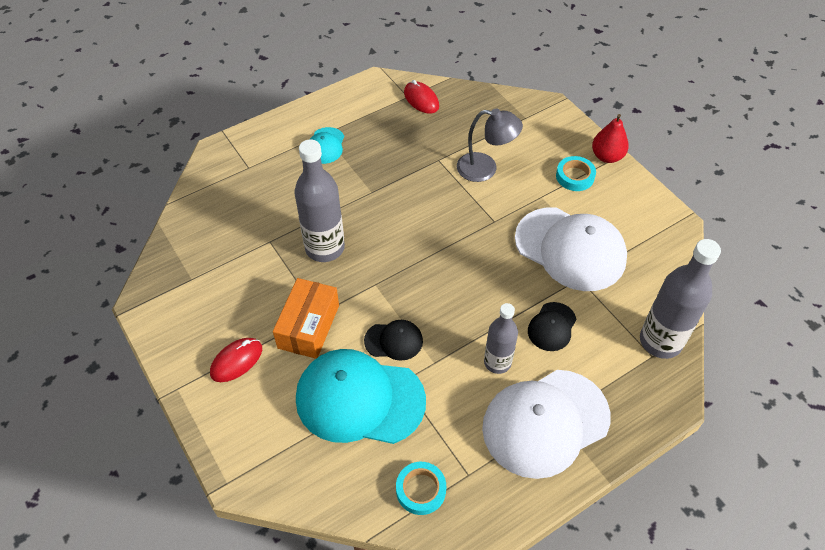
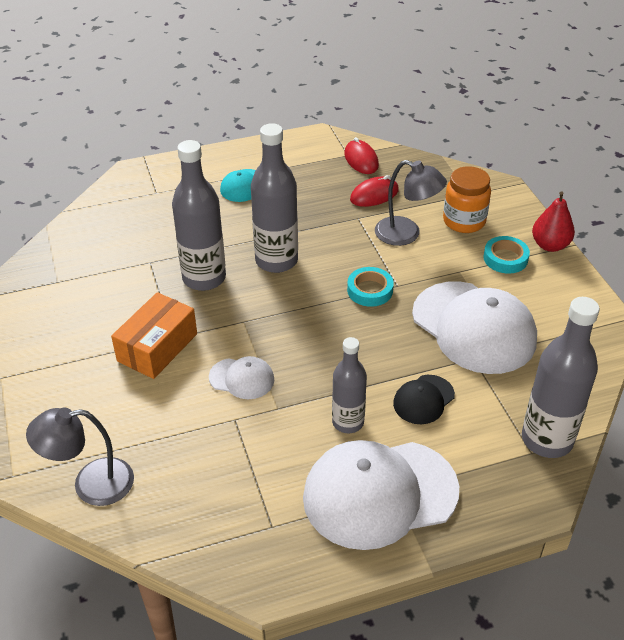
camera: 15 degrees right, 10 degrees down
(236, 361) = (70, 364): red mouse -> red mouse (374, 195)
(300, 473) = (91, 484): none -> grey lamp
(359, 399) = (183, 427): turquoise cap -> none
(382, 217) = (276, 261): none -> grey bottle
(394, 341) = (242, 378): black cap -> white cap
(421, 490) = (213, 529): turquoise tape -> turquoise tape (370, 290)
(529, 146) = (464, 221): none -> orange jar

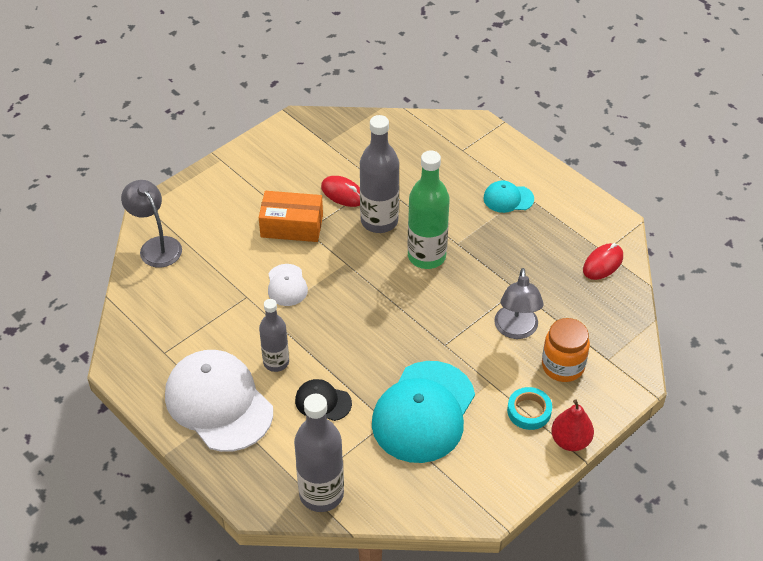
camera: 65 degrees right, 5 degrees up
(276, 261) = (426, 256): grey bottle -> green bottle
(370, 290) = (427, 328): turquoise tape -> none
(374, 195) = (557, 290): red mouse -> red mouse (343, 193)
(474, 327) = (423, 412): white cap -> turquoise cap

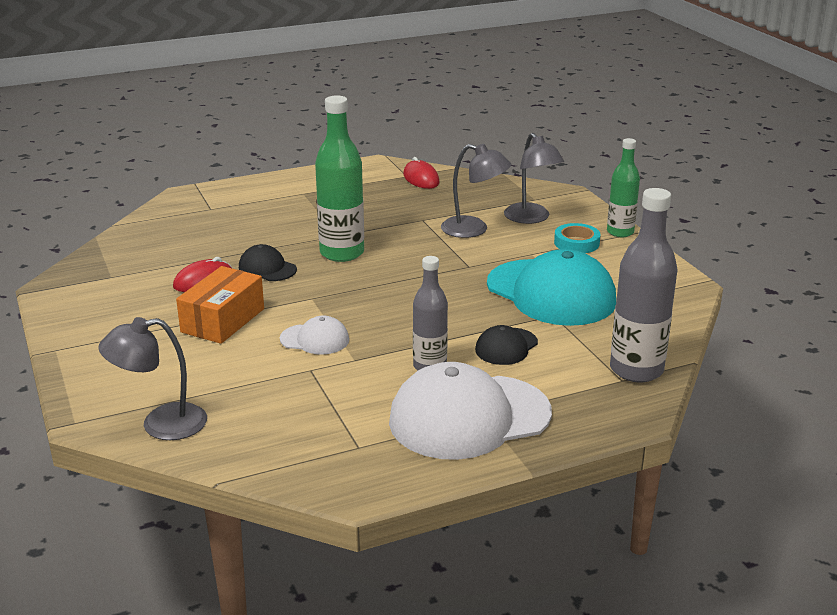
camera: 70 degrees left, 20 degrees down
(379, 221) = (267, 268): grey bottle -> black cap
(508, 198) = (301, 201): turquoise cap -> none
(563, 366) = (531, 218): orange jar -> grey lamp
(570, 441) = (620, 232): red pear -> green bottle

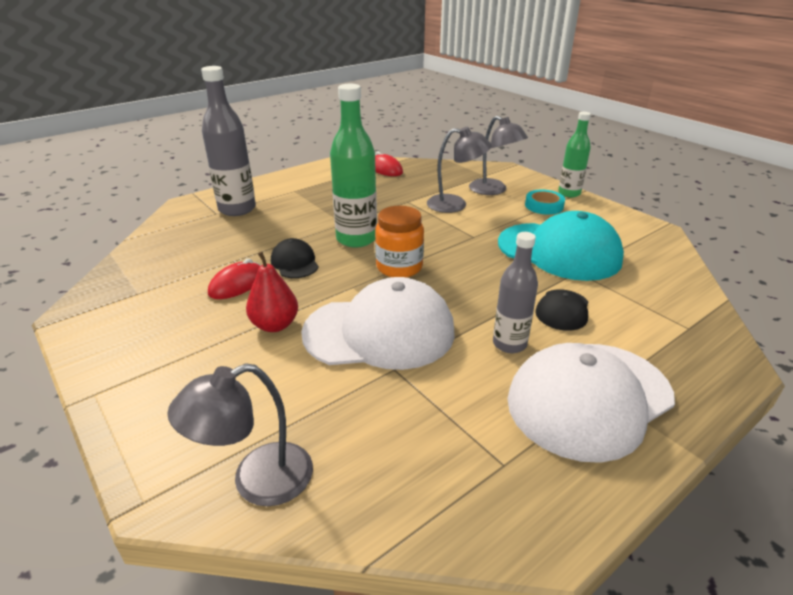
camera: 15 degrees left, 5 degrees up
(223, 320) = (275, 325): orange box -> red pear
(267, 268) = (294, 262): black cap -> black cap turned 45 degrees clockwise
(315, 339) = (379, 332): white cap -> white cap, size x2.12
(369, 286) = (399, 267): none -> orange jar
(636, 370) = (691, 315): grey bottle -> grey bottle (237, 209)

